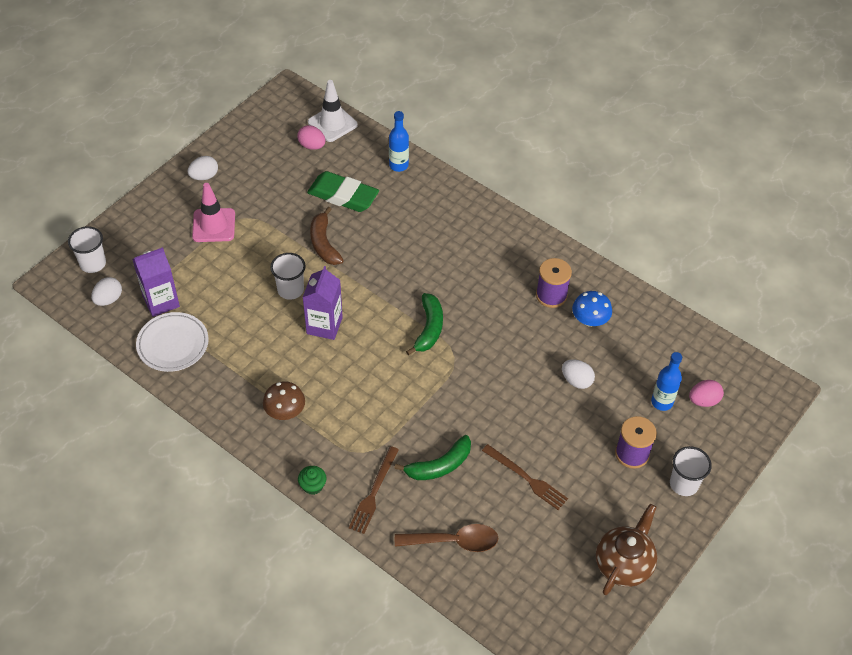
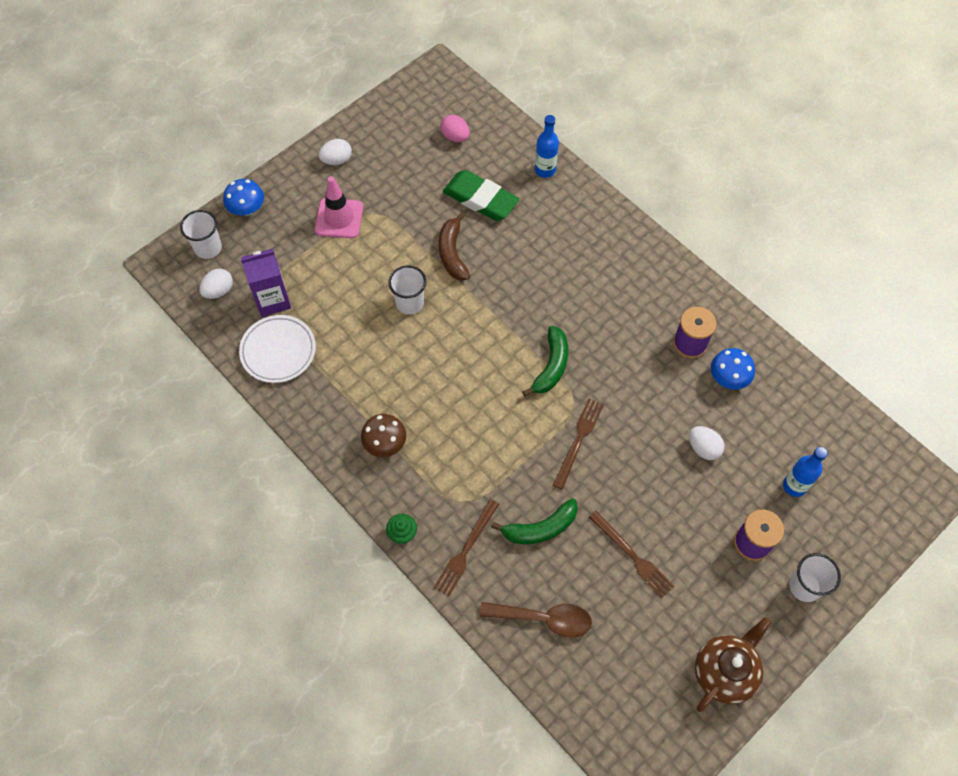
camera: 10 degrees right, 10 degrees up
(125, 226) = (247, 209): none -> blue mushroom
(324, 325) = (440, 349): purple carton -> none
(332, 123) = (480, 113): white traffic cone -> none
(463, 387) = (578, 440): none -> brown fork
(703, 400) = (841, 490): pink egg -> none

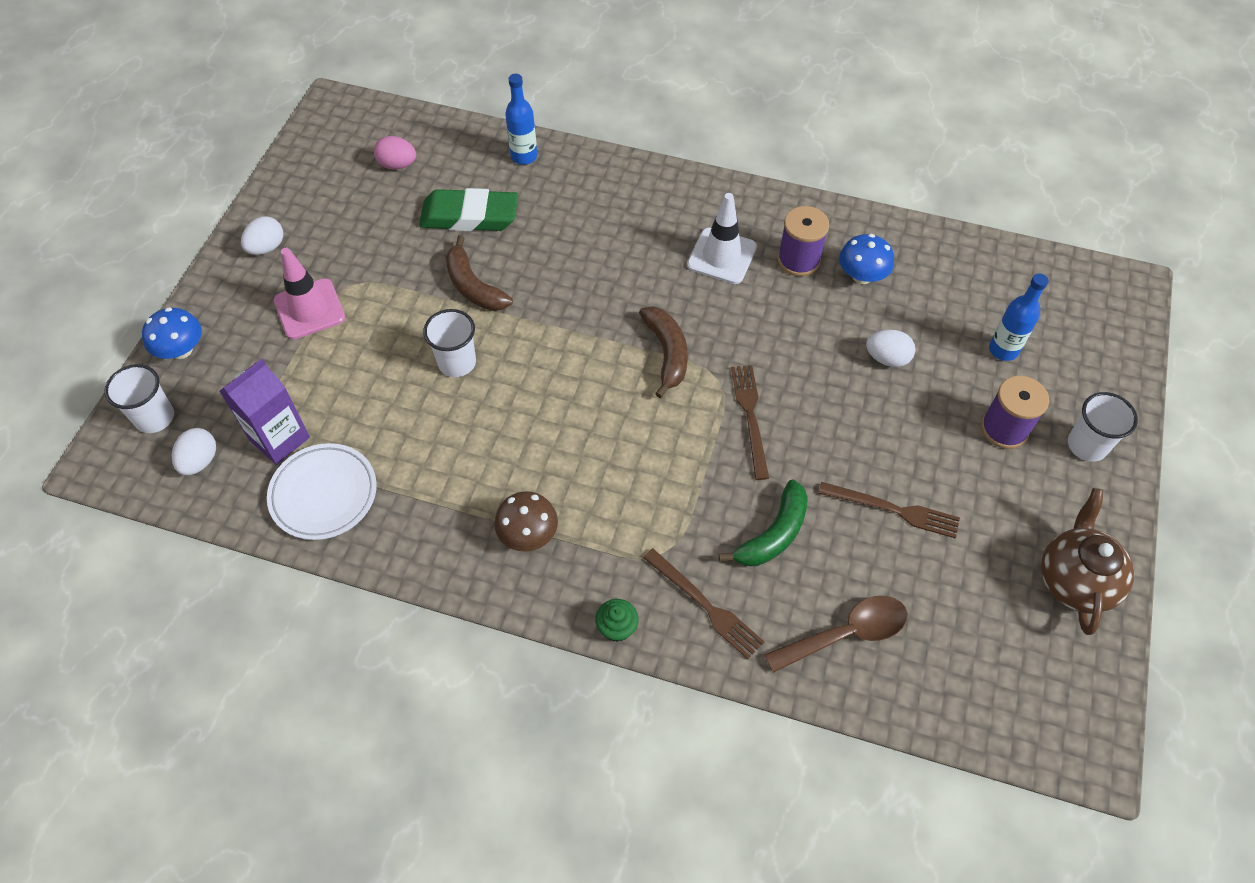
camera: 30 degrees left, 5 degrees down
(466, 550) = (705, 605): brown fork -> brown fork turned 45 degrees counterclockwise
(551, 366) = (666, 353): green banana -> brown banana
(636, 313) = (722, 256): none -> white traffic cone

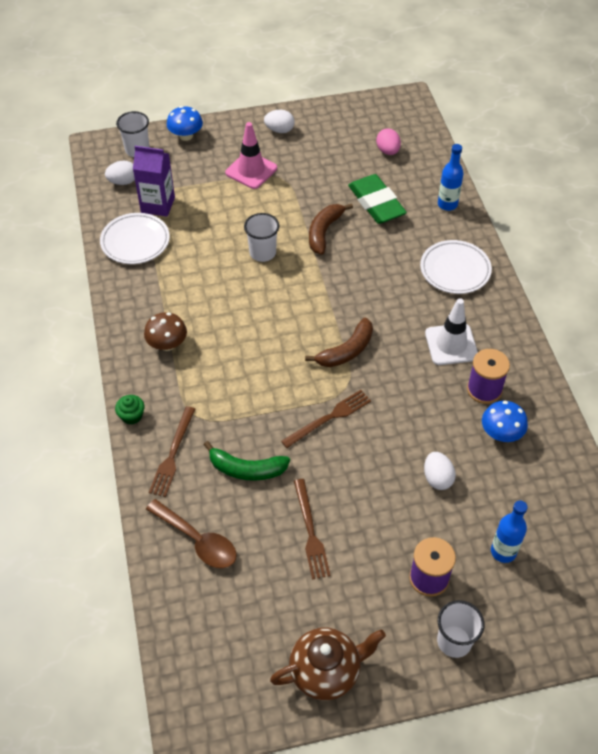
camera: 60 degrees right, 5 degrees down
(622, 199) = (455, 270): none -> white plate

